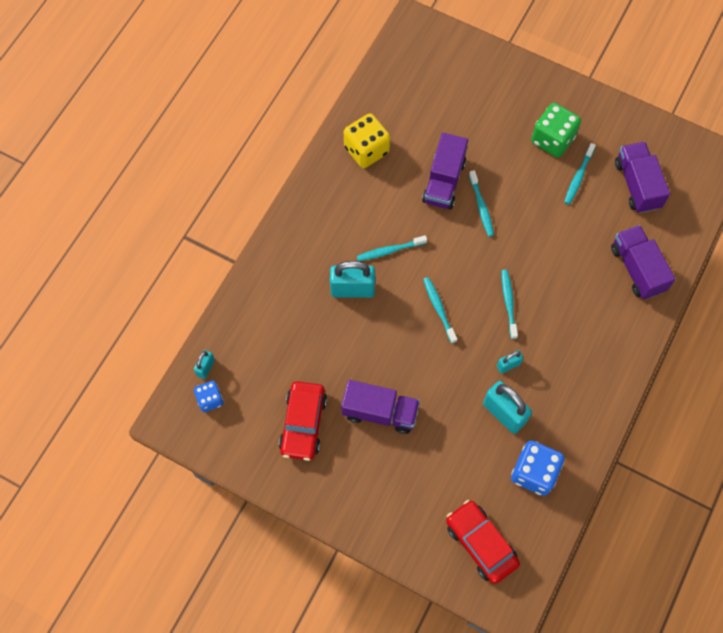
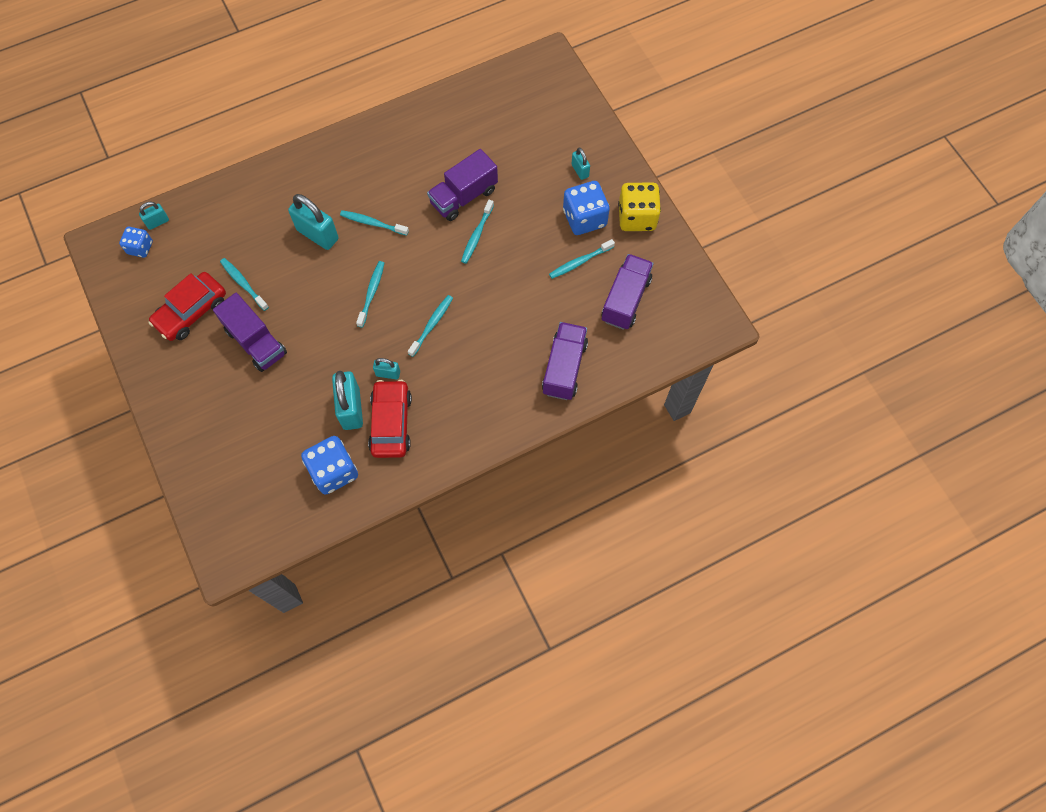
camera: 35 degrees right, 0 degrees up
(326, 371) = (243, 284): none -> turquoise toothbrush
(366, 150) = (423, 134): yellow dice -> yellow dice (637, 217)
(481, 543) = (243, 496): red car -> red car (391, 423)
(516, 103) = (580, 171): none -> turquoise padlock
(552, 139) = (584, 218): green dice -> blue dice

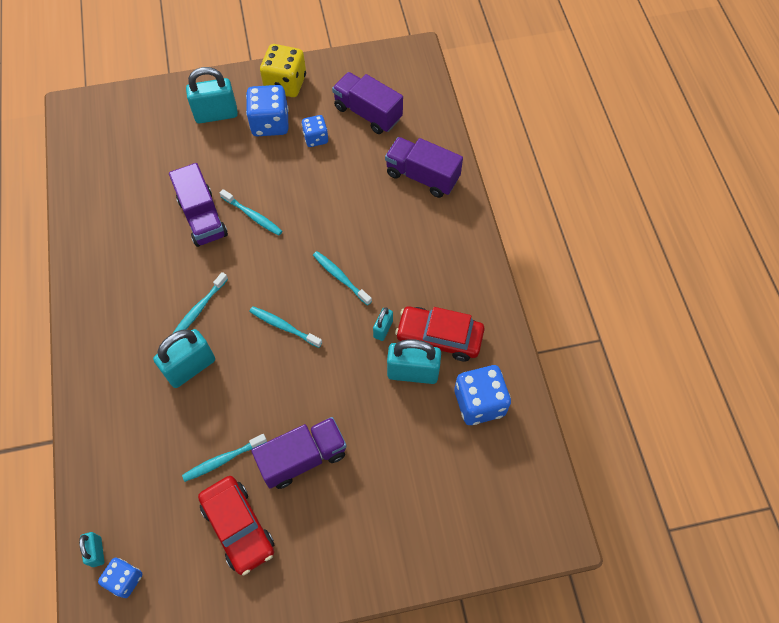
camera: 75 degrees left, 5 degrees down
(580, 171) = (216, 114): turquoise padlock -> turquoise padlock, size x1.91
(580, 262) = (316, 138): turquoise toothbrush -> blue dice

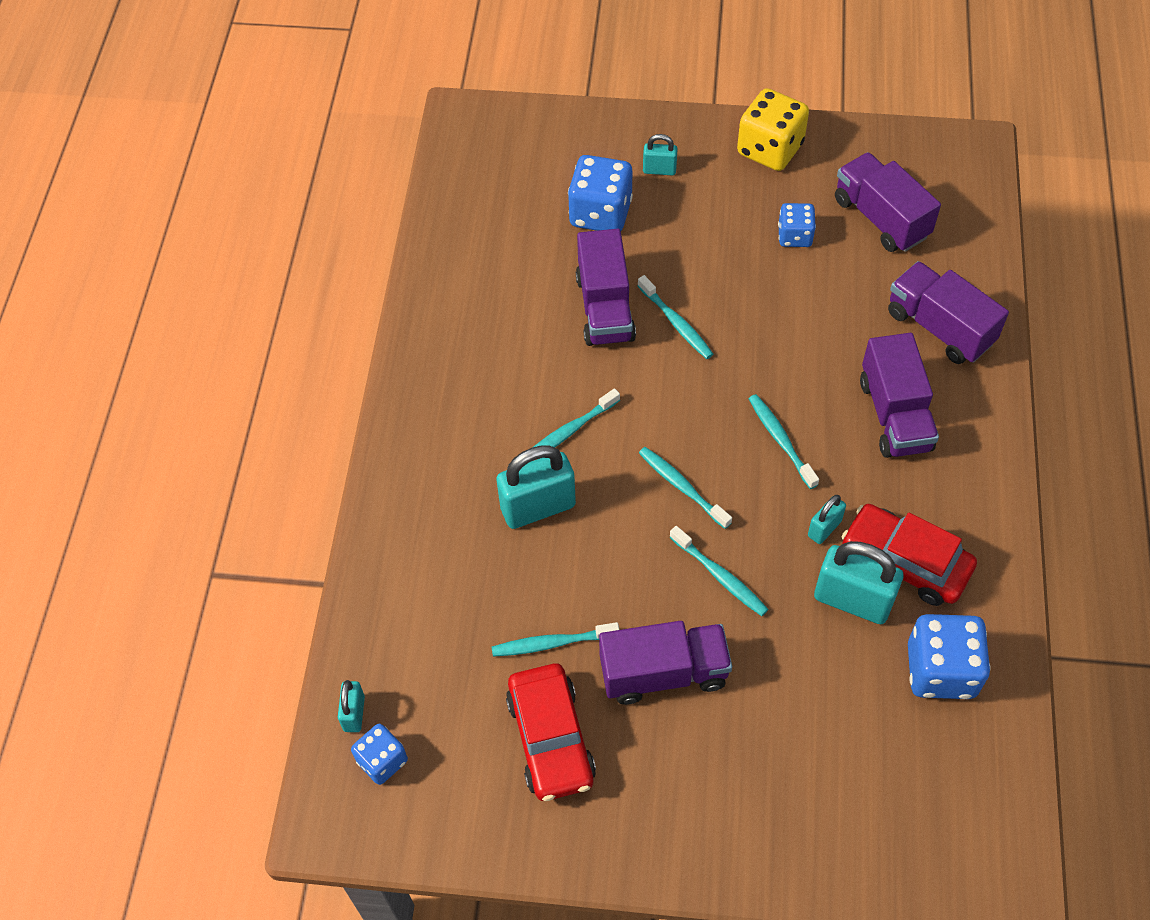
camera: 20 degrees right, 5 degrees down
(216, 114) = (659, 170): turquoise padlock -> turquoise padlock, size x0.52
(270, 123) = (733, 200): blue dice -> blue dice (600, 213)
(324, 380) = (720, 576): none -> turquoise toothbrush
(408, 241) = (894, 415): none -> purple truck

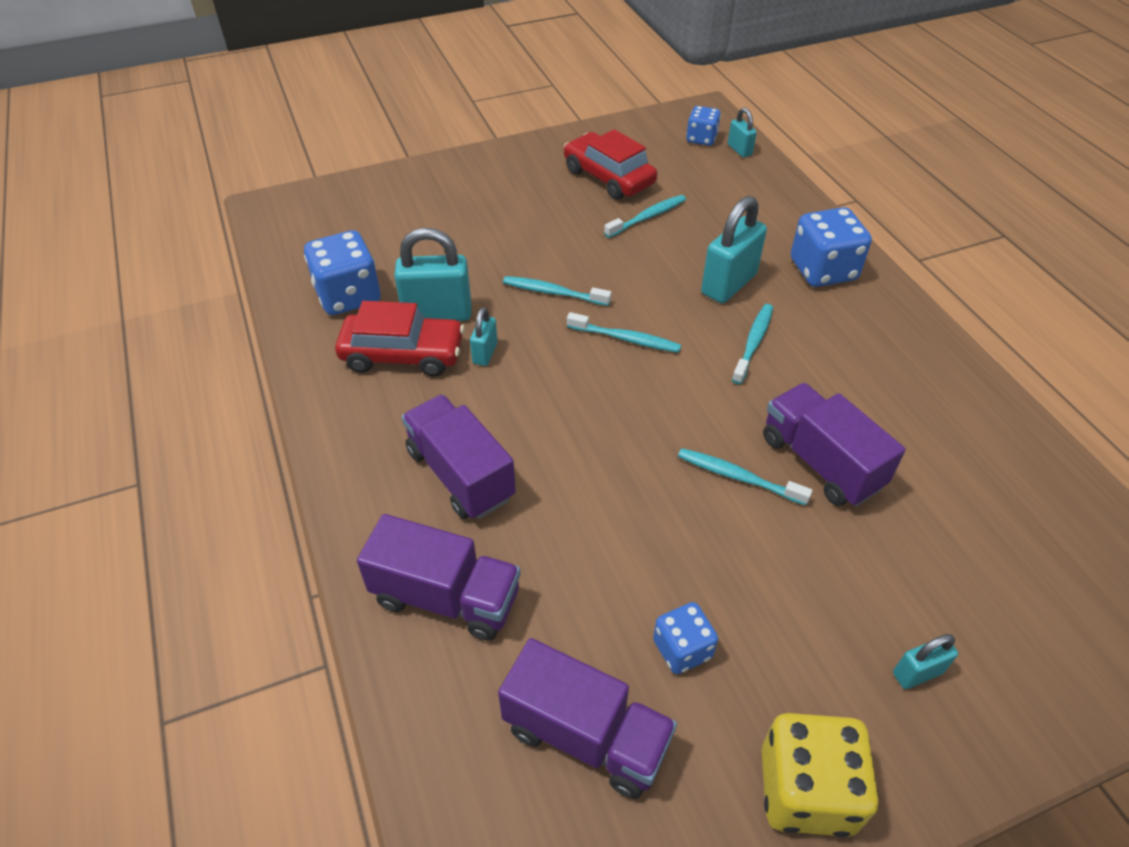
camera: 150 degrees right, 10 degrees down
(600, 213) = (926, 572): blue dice -> blue dice (823, 270)
(663, 673) = (558, 228): purple truck -> none
(780, 440) = (562, 407): turquoise toothbrush -> none

